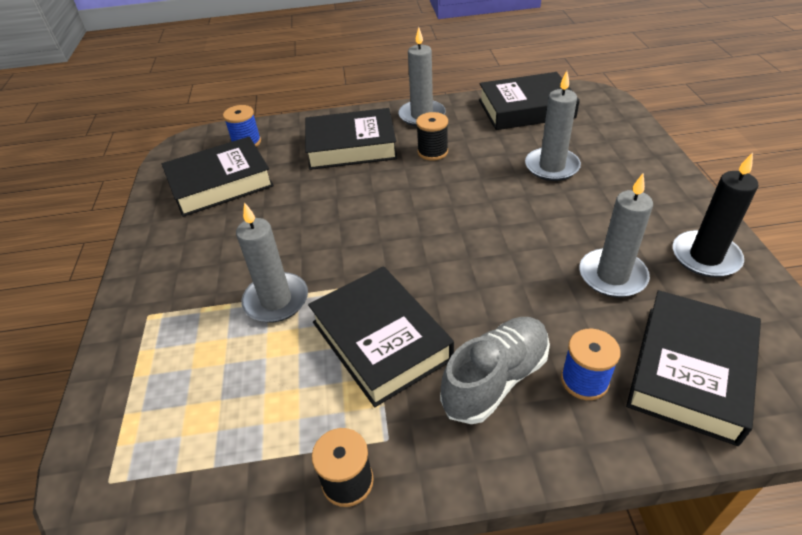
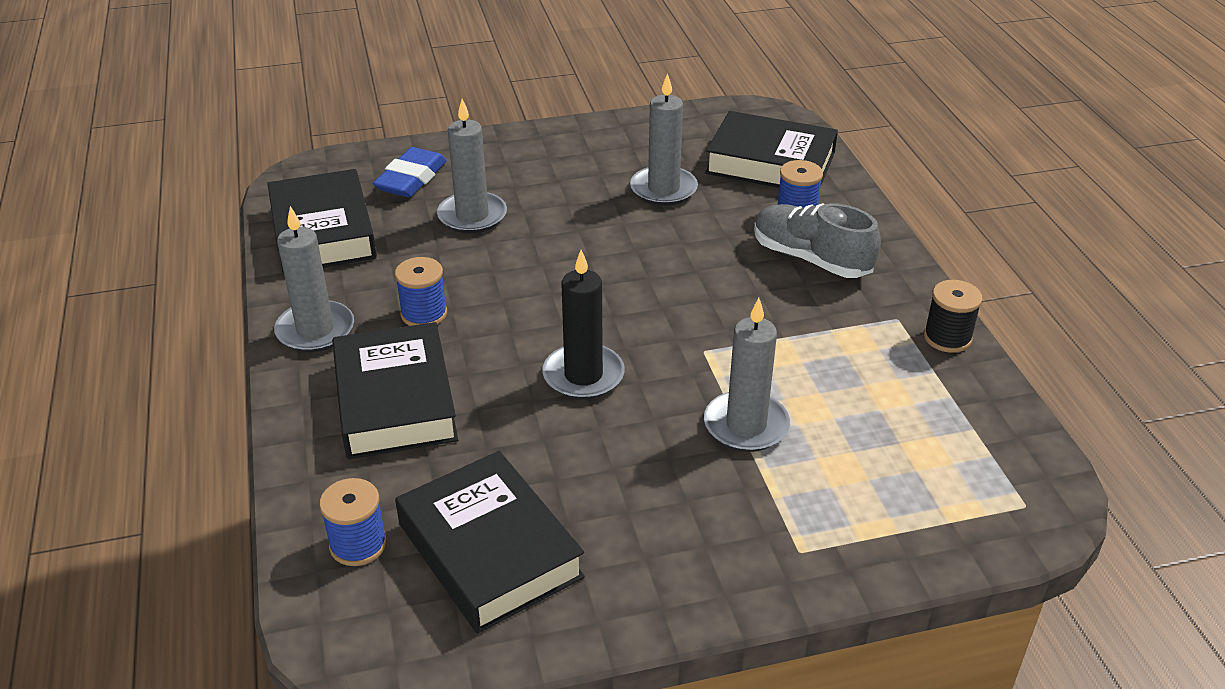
camera: 100 degrees left, 5 degrees down
(381, 340) = (785, 332): black book -> none
(432, 152) = (424, 314): black spool -> blue spool
(599, 137) = (411, 179): none -> blue eraser
(705, 257) = (629, 139): black candle -> black candle (583, 375)

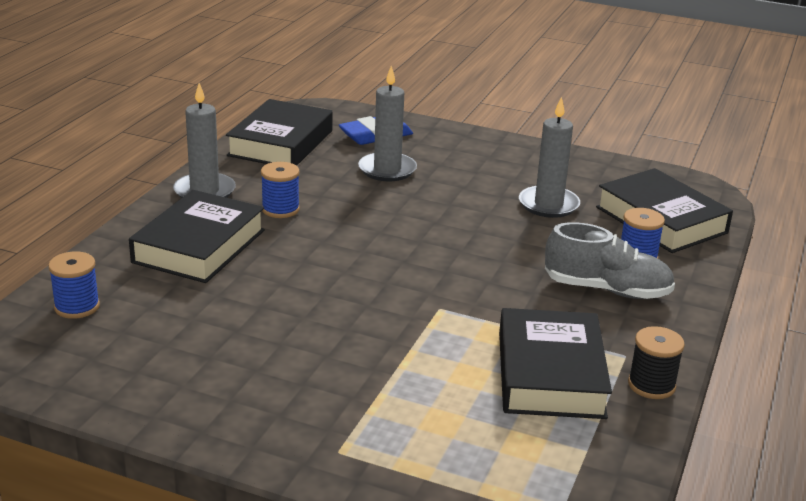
camera: 35 degrees right, 10 degrees down
(489, 550) = (143, 347): black book -> black book (550, 374)
(583, 375) = (334, 285): black candle -> none
(746, 425) = (407, 363): grey candle -> none
(811, 259) = (606, 290): grey shoe -> grey shoe turned 120 degrees clockwise

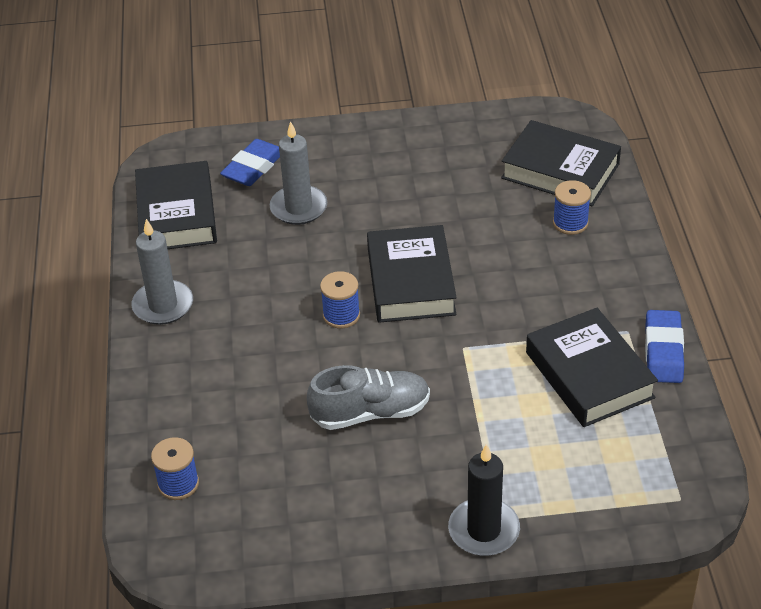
camera: 25 degrees left, 15 degrees up
(199, 246) = (217, 371): black book -> black book (411, 282)
(280, 209) = (248, 297): blue spool -> blue spool (341, 315)
(314, 454) = (484, 530): none -> black candle
(548, 205) = (462, 192): grey candle -> none
(606, 290) = (571, 269): grey shoe -> grey shoe (370, 412)
(651, 385) = (663, 351): black spool -> blue eraser

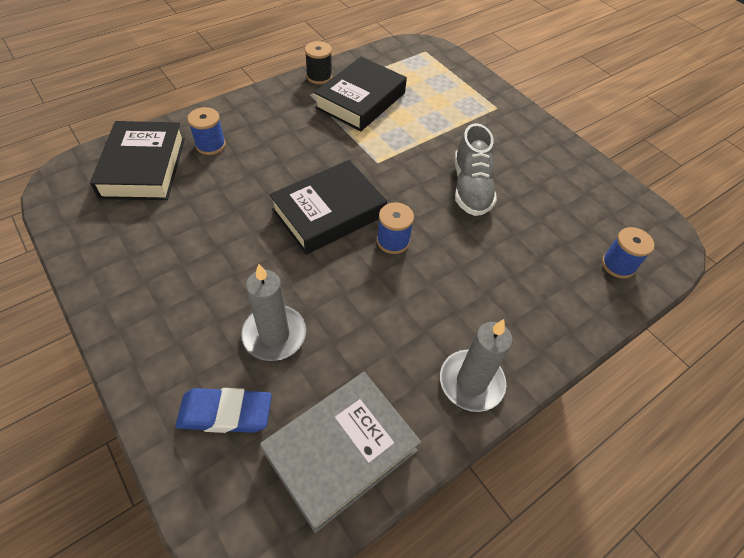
camera: 125 degrees left, 10 degrees up
(177, 214) = (341, 451): black book -> grey book
(370, 412) = (470, 187): grey shoe -> grey shoe turned 135 degrees counterclockwise
(484, 530) = (509, 110): black candle -> none
(663, 351) = (319, 76): blue eraser -> black spool

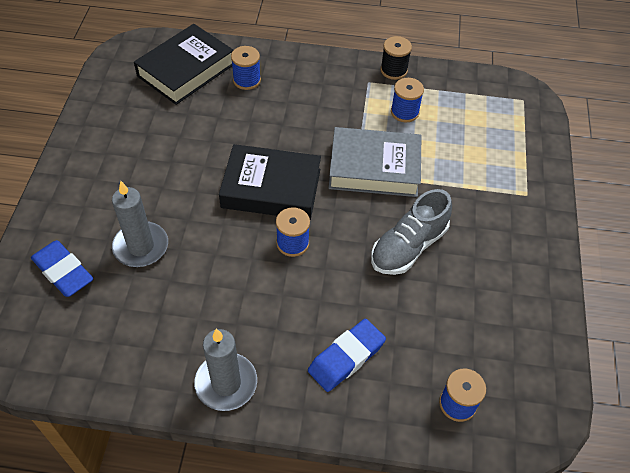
camera: 45 degrees right, 0 degrees up
(341, 451) = (98, 350): grey book -> grey book (374, 168)
(360, 100) = (404, 112): black book -> blue spool
(524, 292) = (346, 358): none -> blue eraser

